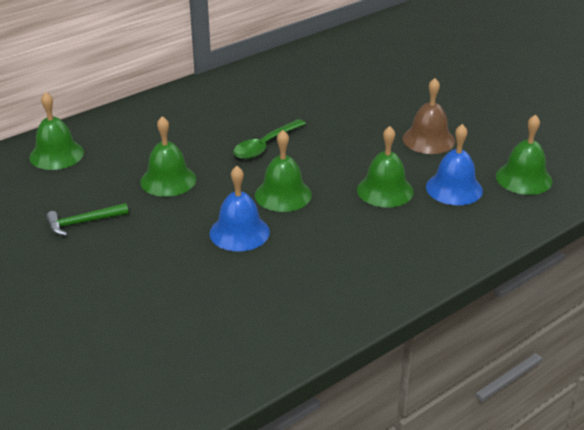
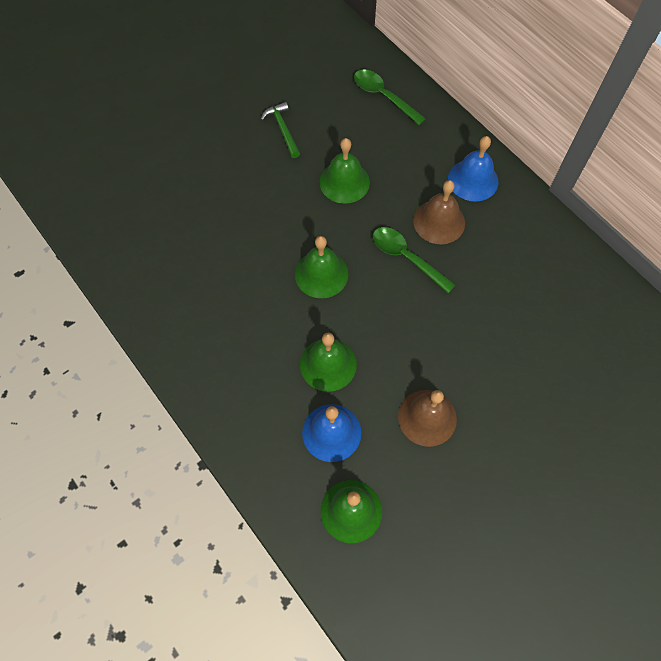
camera: 90 degrees right, 30 degrees up
(56, 155) = (383, 96): green bell -> green spoon
(225, 127) = (439, 221): none -> brown bell
(239, 232) = (265, 241): blue bell -> blue bell (473, 180)

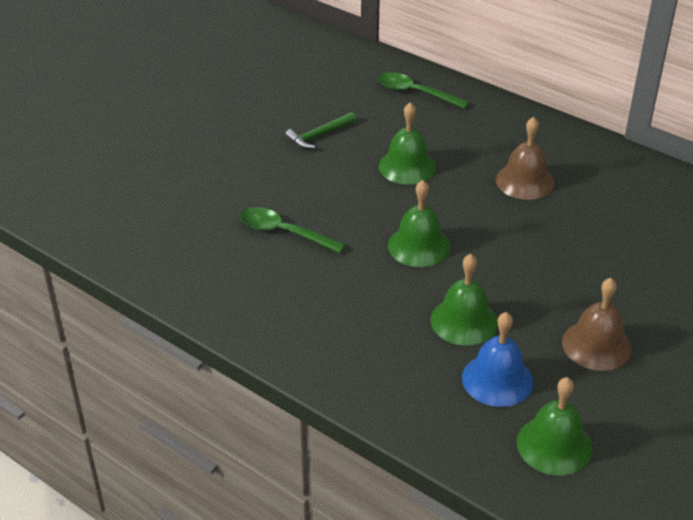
camera: 15 degrees left, 25 degrees down
(283, 129) = (319, 135): green hammer -> green hammer turned 90 degrees counterclockwise
(406, 258) = (505, 216): green spoon -> green spoon (284, 232)
(473, 180) = (543, 143): blue bell -> none

